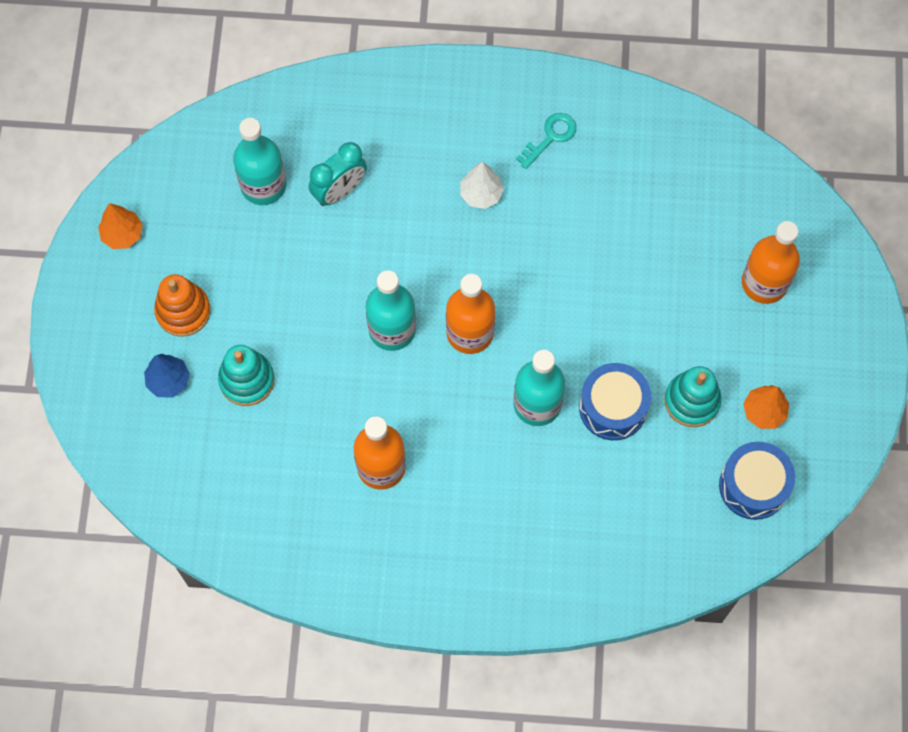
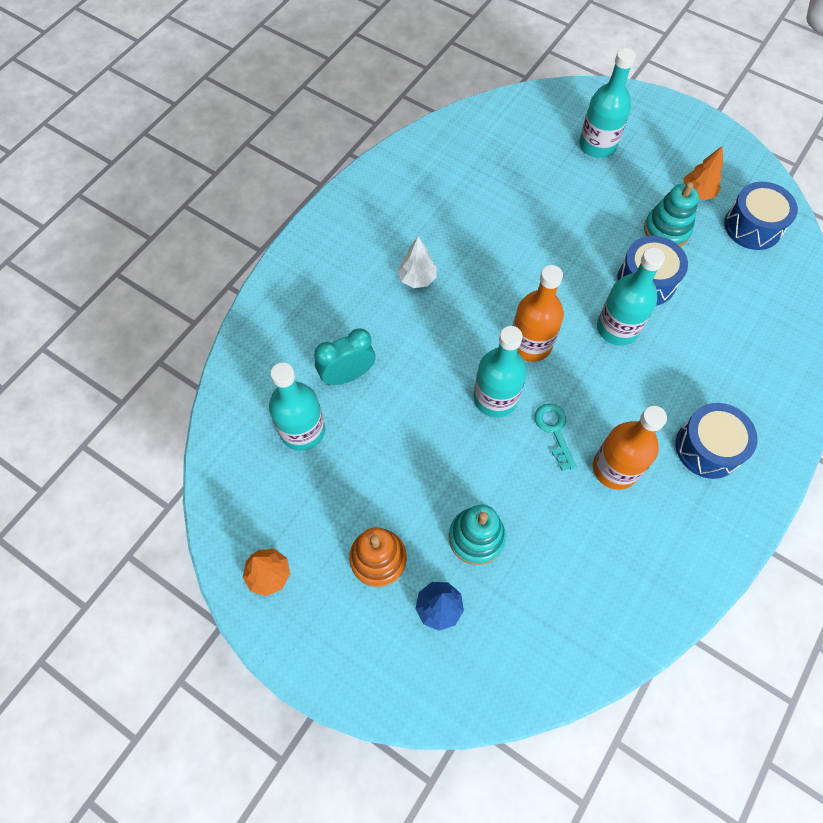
camera: 60 degrees left, 5 degrees down
(339, 191) = (347, 375): turquoise clock -> turquoise clock turned 105 degrees counterclockwise
(452, 541) = (708, 447): none -> blue drum
(550, 137) = (400, 211): turquoise key -> turquoise key (554, 430)
(764, 283) = (597, 145): orange bottle -> turquoise bottle

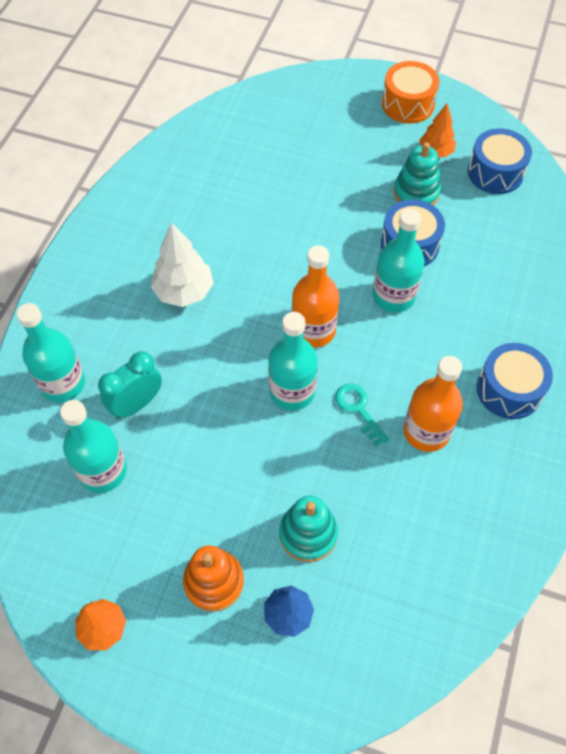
camera: 15 degrees left, 5 degrees down
(417, 278) = (184, 291): white tree -> white tree, size x1.51
(597, 145) = (329, 126): turquoise bottle -> turquoise bottle (63, 383)
(682, 138) = (408, 104): none -> orange drum

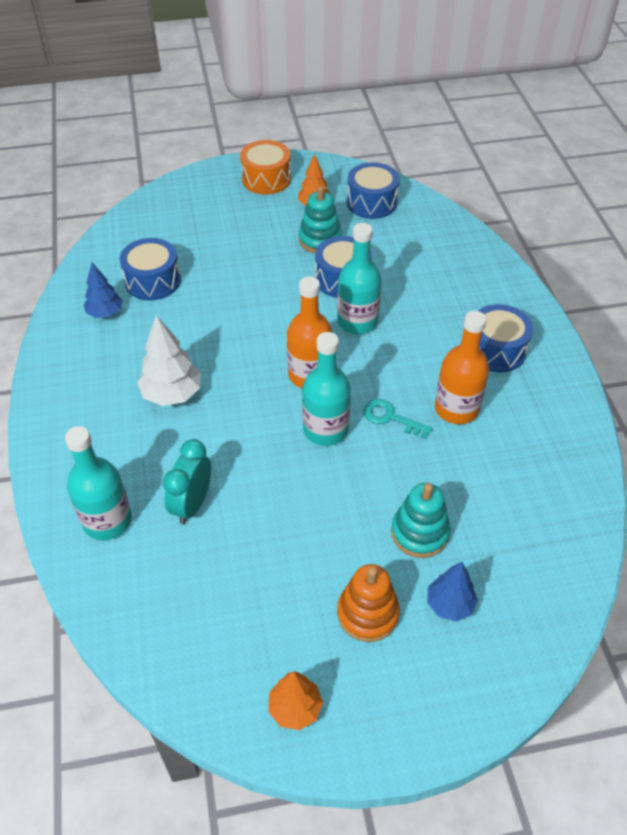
camera: 30 degrees left, 10 degrees down
(103, 471) = (200, 575): turquoise bottle -> none
(177, 185) = (105, 313): none -> blue tree
(236, 171) = (153, 281): none -> blue drum

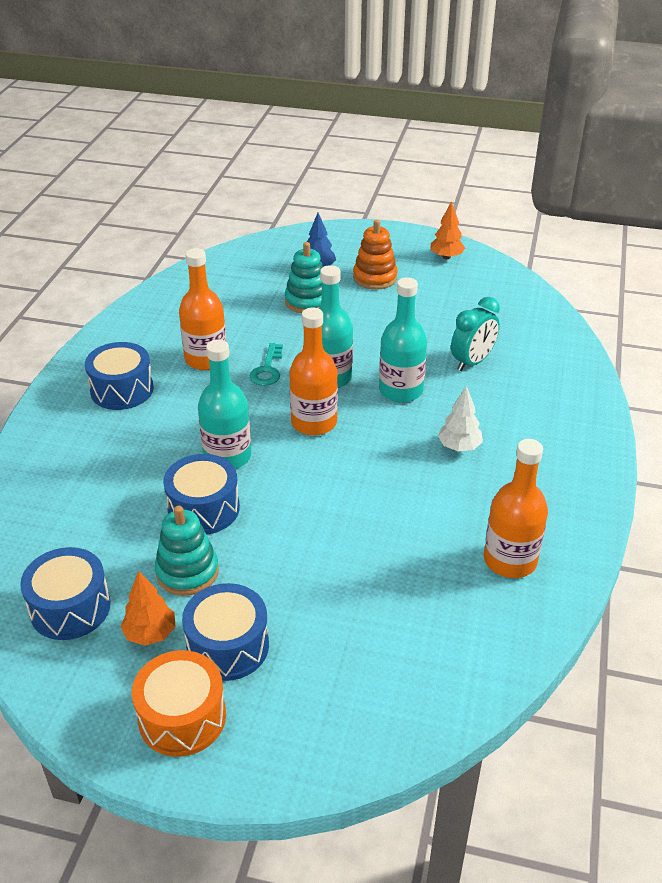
camera: 155 degrees left, 10 degrees down
(105, 313) = (510, 560): blue tree -> orange bottle
(107, 521) = (547, 371): turquoise bottle -> turquoise bottle (401, 390)
(153, 281) = (436, 586): blue drum -> blue drum (228, 646)
(172, 394) = (459, 447): white tree -> white tree, size x0.66
(390, 418) = (267, 369): turquoise key -> turquoise key turned 45 degrees clockwise

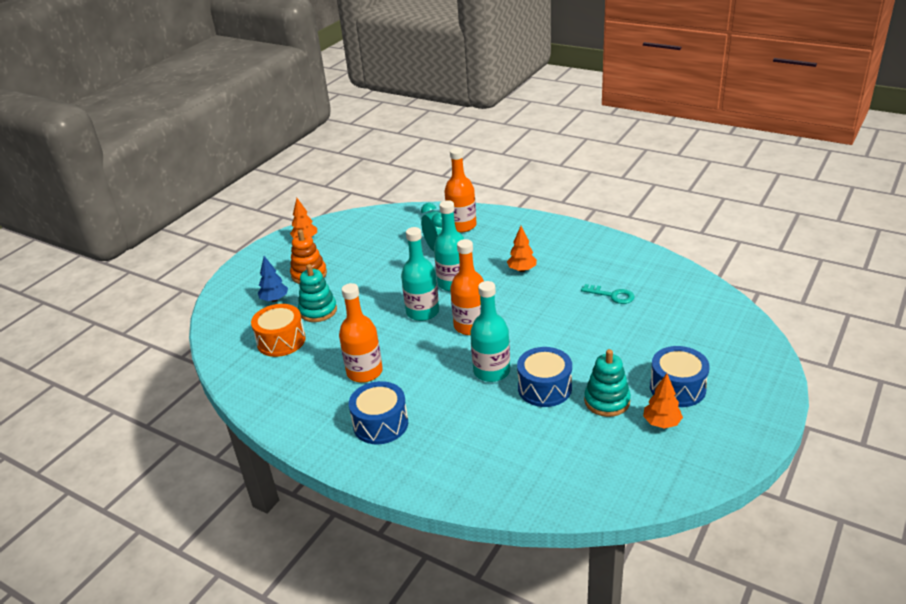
camera: 70 degrees left, 5 degrees down
(70, 608) = (630, 464): blue drum -> none
(182, 717) = (733, 413): orange drum -> orange drum (281, 341)
(267, 369) = (396, 341): turquoise key -> turquoise key (612, 295)
(459, 447) = (522, 270): white tree -> orange tree
(510, 560) = (627, 269): orange bottle -> orange bottle (462, 226)

